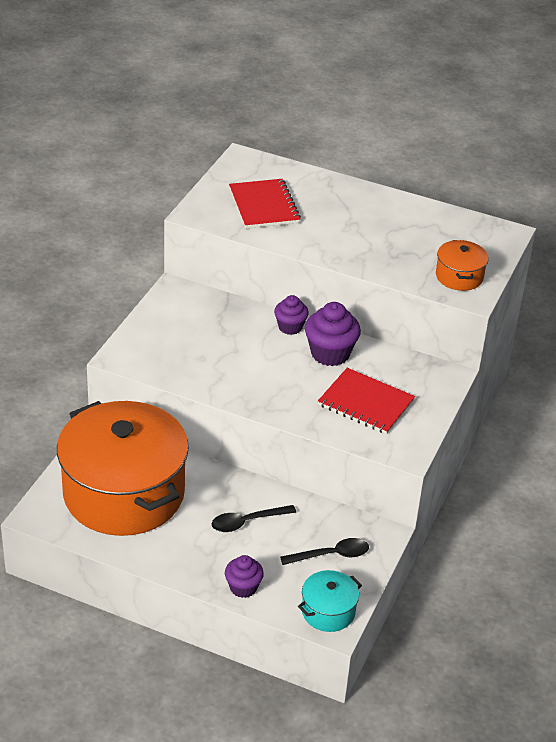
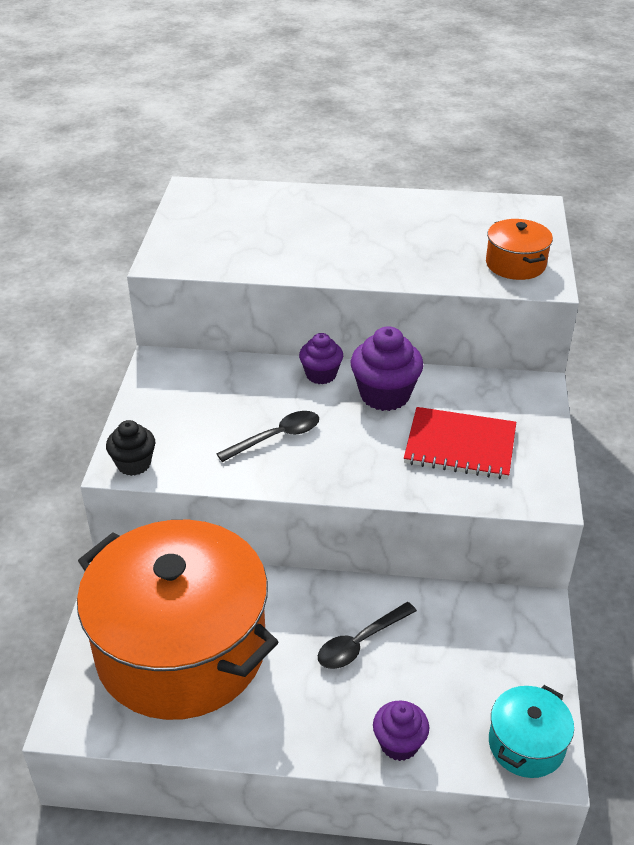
camera: 15 degrees left, 0 degrees up
(128, 358) = (134, 464): none -> black cupcake
(264, 206) = (243, 235): red notebook -> none
(331, 555) = (488, 658): black spoon -> black spoon (276, 437)

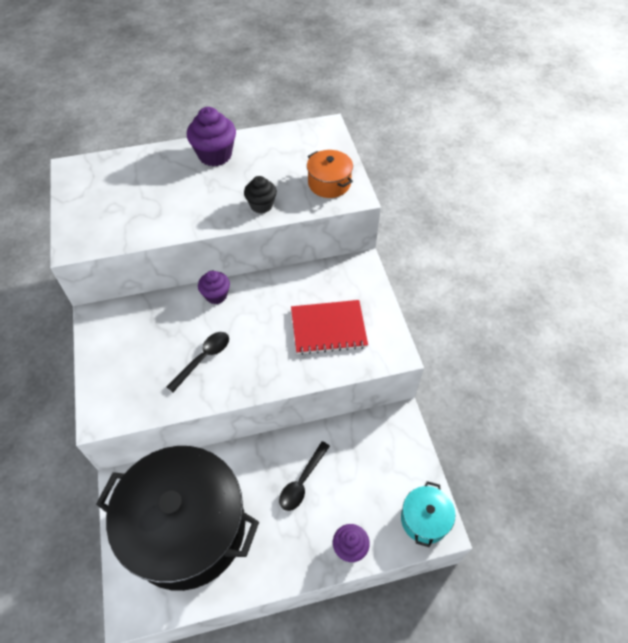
camera: 20 degrees left, 15 degrees up
(134, 464) = (109, 413): black cupcake -> black cupcake (261, 205)
(181, 649) = (187, 528): orange pot -> black pot
(385, 395) = (265, 300): purple cupcake -> purple cupcake (215, 155)

